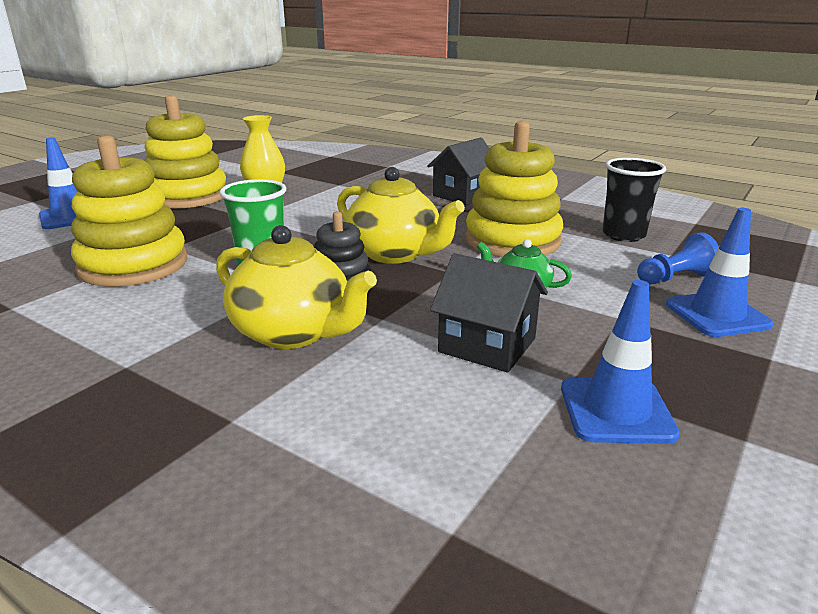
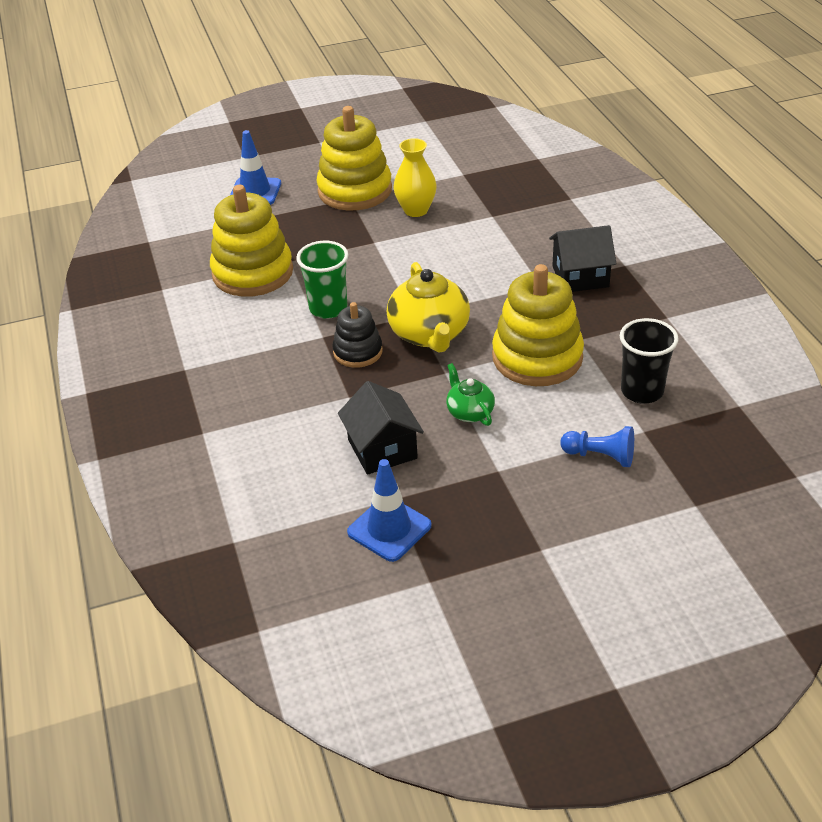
camera: 40 degrees right, 15 degrees up
(294, 332) = (287, 384): yellow teapot -> none
(717, 314) = (569, 501): blue traffic cone -> none

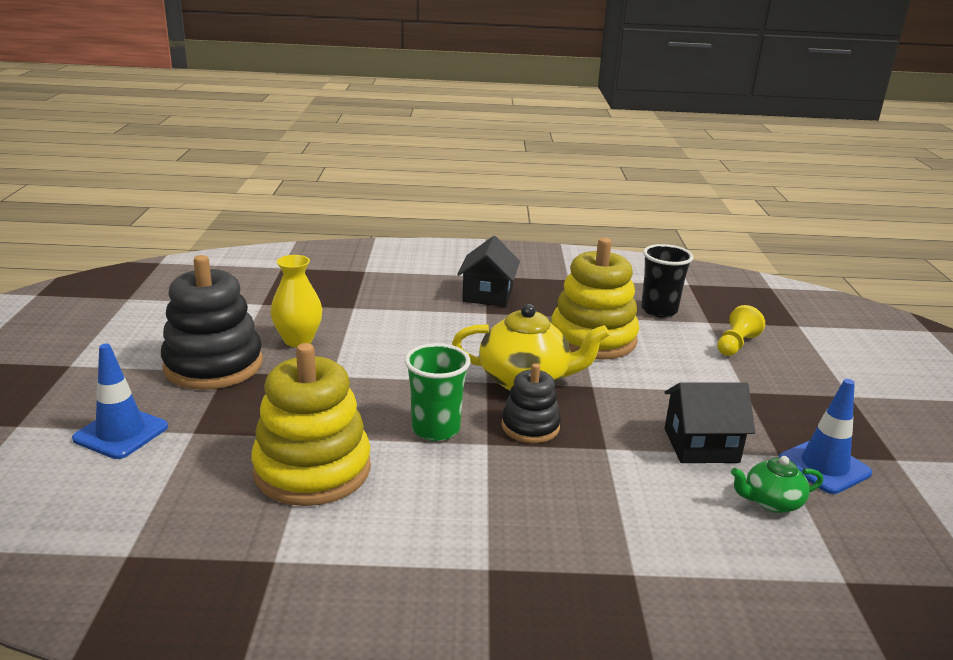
camera: 75 degrees left, 15 degrees down
(355, 190) = (213, 365): yellow stacking toy -> black stacking toy
(469, 412) = (658, 386): green teapot -> green teapot (771, 502)
(600, 456) = (735, 345): blue pawn -> yellow pawn

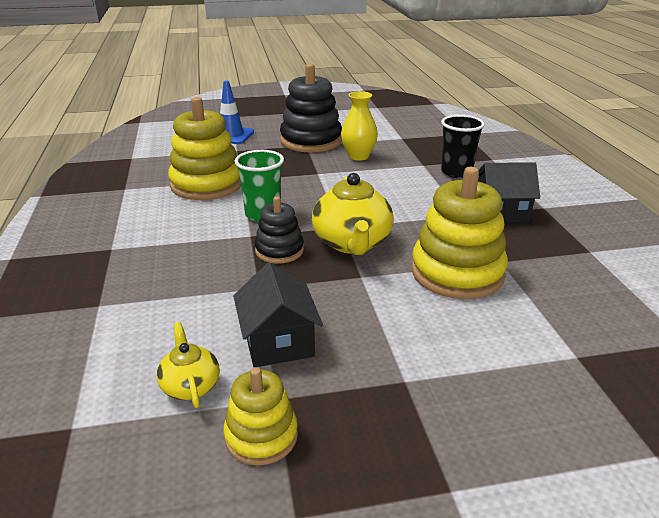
camera: 80 degrees right, 5 degrees up
(659, 310) = (571, 315): black cup -> black cup (456, 172)
(735, 345) = (527, 379): yellow pawn -> none
(771, 502) = (190, 385): green teapot -> yellow teapot
(824, 466) = (261, 436): blue traffic cone -> yellow stacking toy

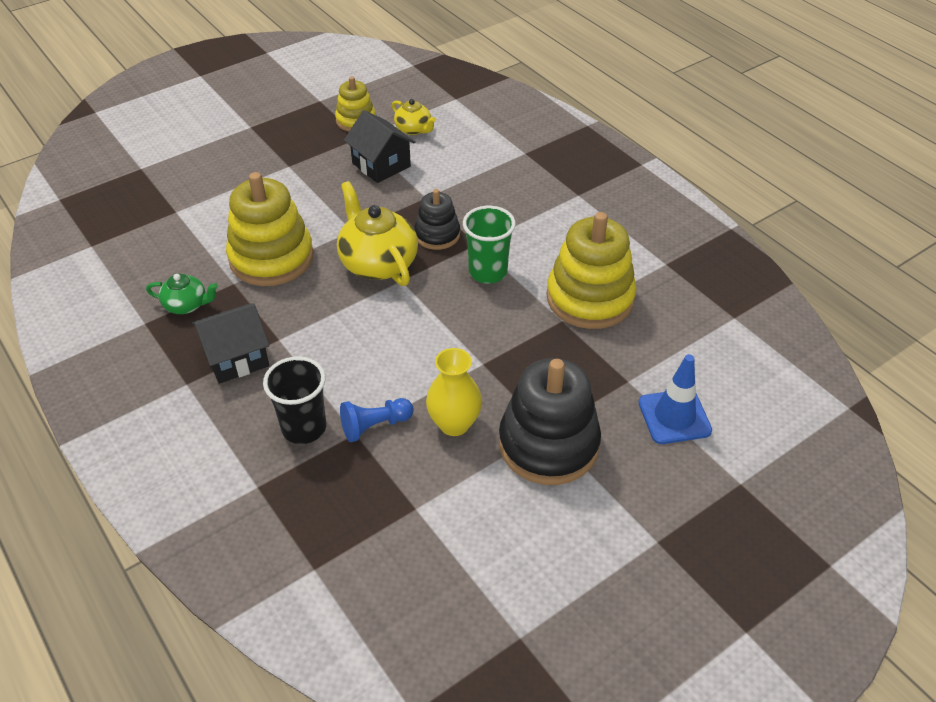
camera: 155 degrees right, 15 degrees up
(409, 164) = (375, 426): none -> blue pawn
(549, 255) = (187, 305): none -> green teapot

